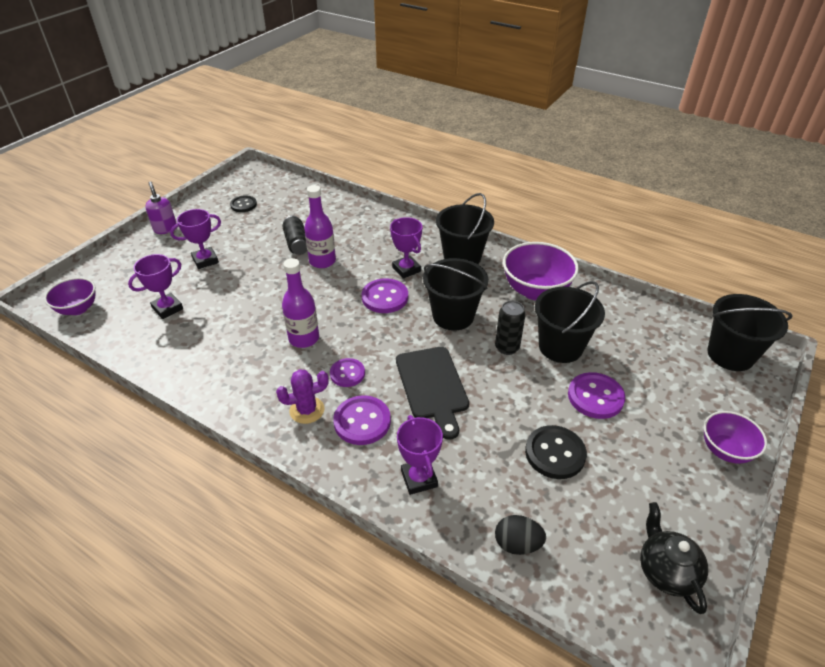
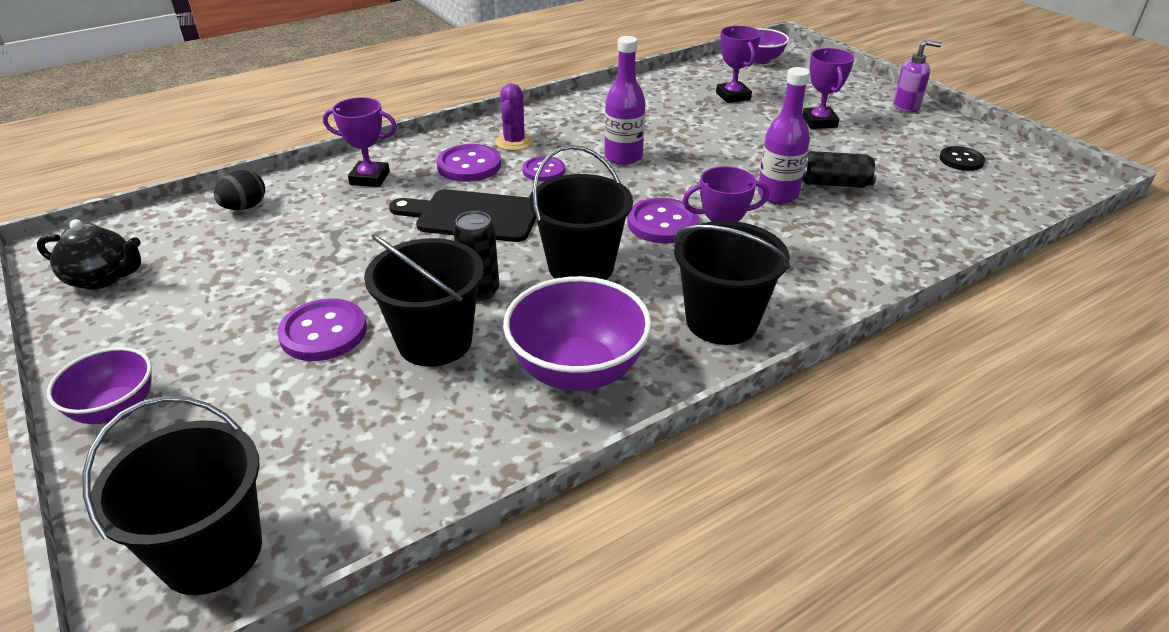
camera: 115 degrees right, 5 degrees down
(555, 453) = (294, 265): black button -> none

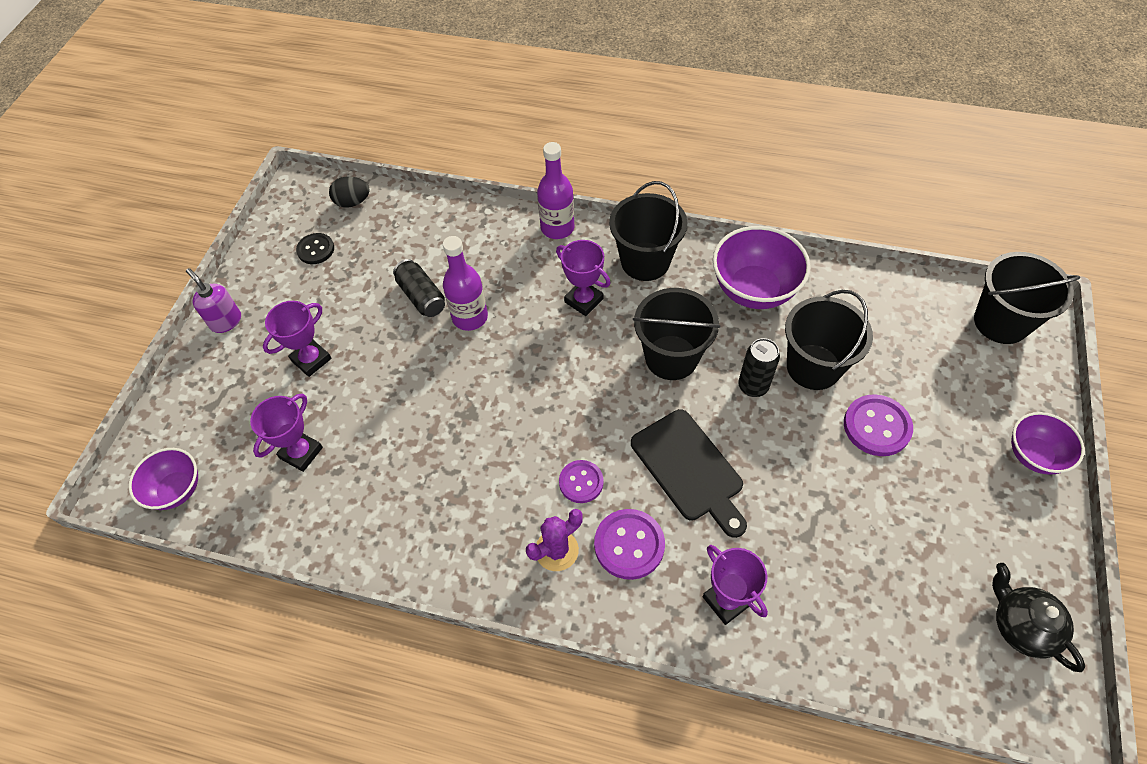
camera: 130 degrees left, 20 degrees up
(245, 207) = (863, 646): black egg -> black egg (353, 202)
(623, 157) = (503, 446): purple bottle -> purple bottle (557, 228)
(662, 223) = (576, 353): purple button -> none

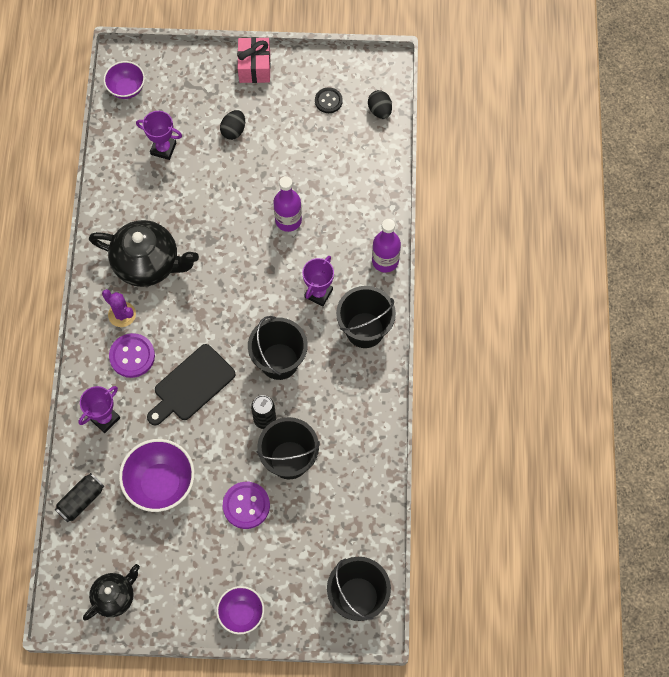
camera: 75 degrees right, 10 degrees up
(226, 321) = (254, 67): purple soap dispenser -> pink gift
(311, 360) = (233, 130): purple trophy -> black egg
(422, 296) = (300, 184): black can -> black can (81, 500)
(482, 501) = (148, 263): none -> black teapot
(581, 482) = (170, 319): purple button -> none
(754, 290) = (353, 412): purple bowl -> purple bowl (161, 484)

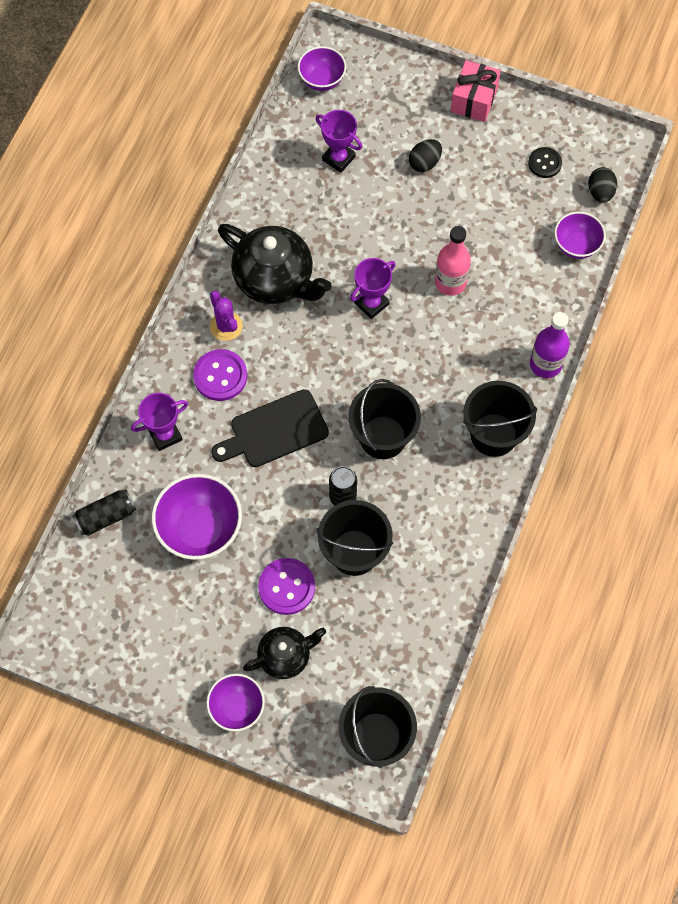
camera: 20 degrees right, 0 degrees up
(115, 596) = (103, 636): black teapot -> black teapot (285, 656)
(288, 220) = (450, 282): purple bottle -> pink bottle
(318, 293) = (455, 375): purple trophy -> purple trophy (371, 303)
(376, 159) = (576, 245): none -> purple bowl

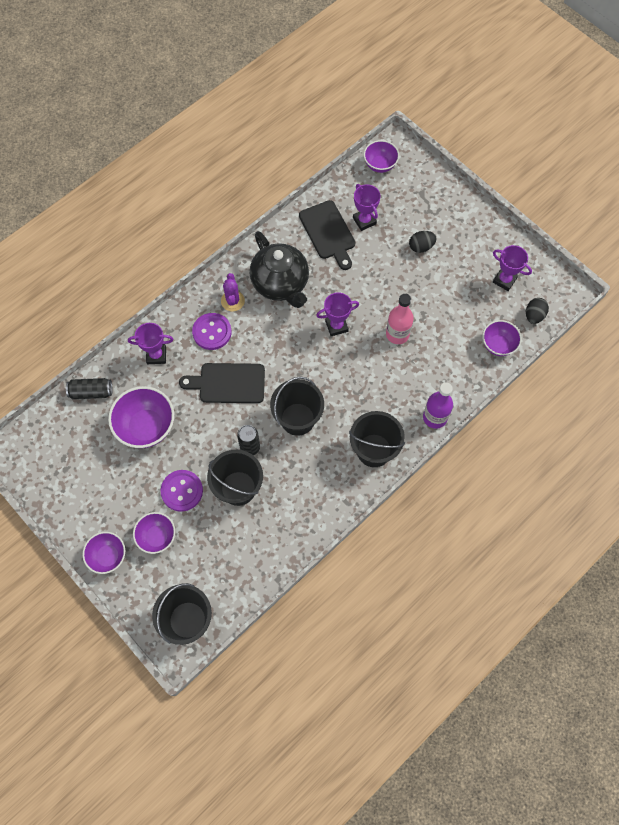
camera: 25 degrees right, 0 degrees up
(285, 656) = (157, 537): black teapot -> purple bowl
(301, 191) = (328, 233): none -> black cutting board
(473, 100) = (477, 218): pink gift -> none
(544, 163) = (504, 280): black button -> purple trophy

